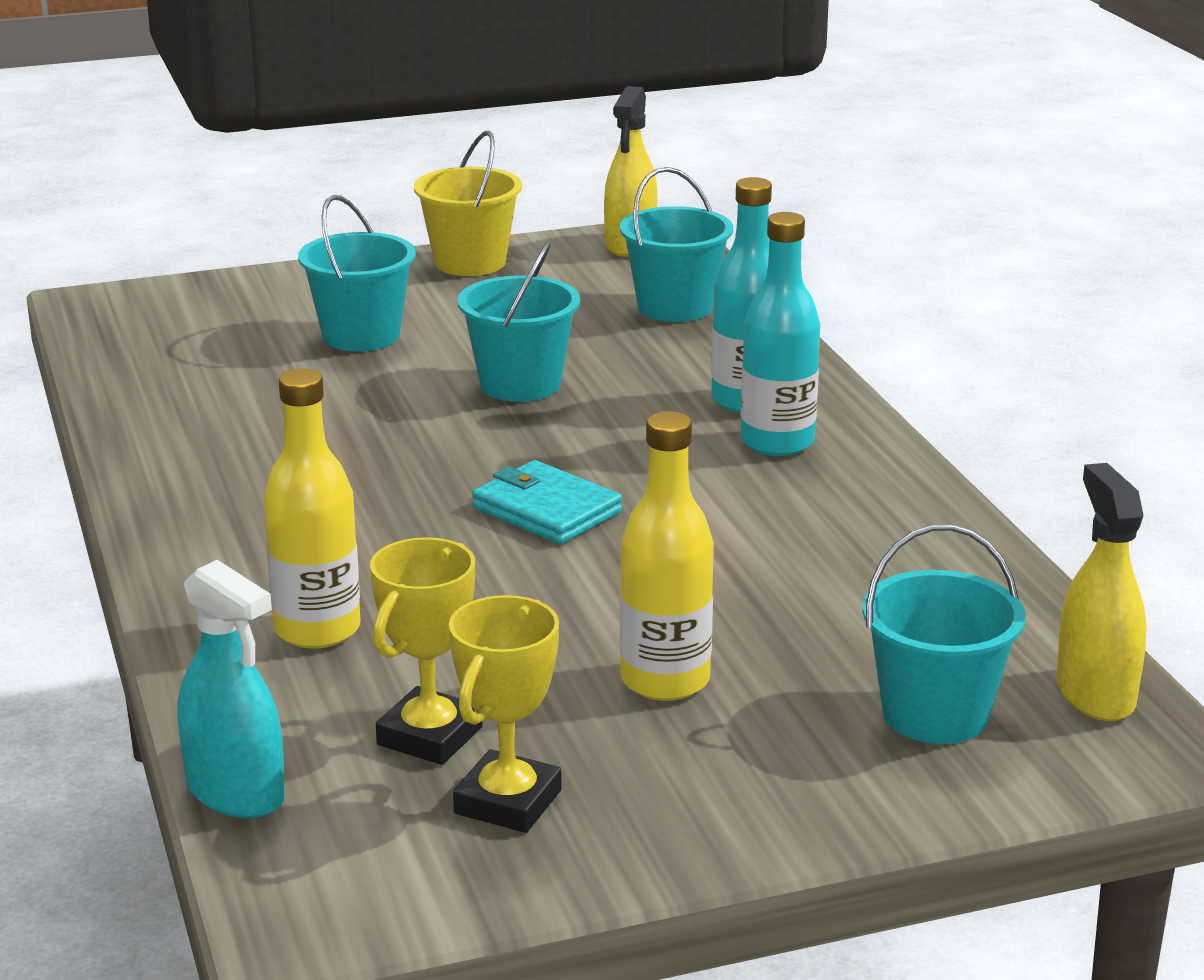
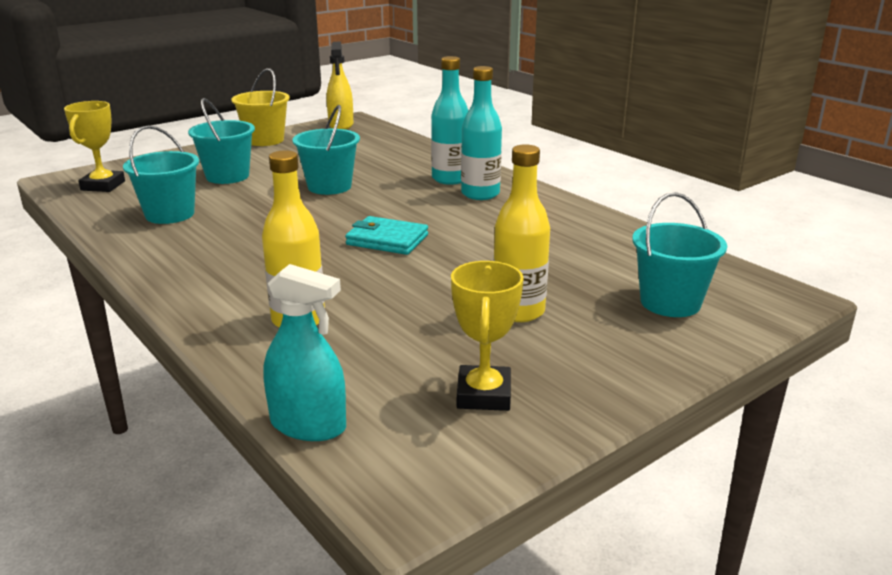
camera: 20 degrees left, 0 degrees up
(429, 736) = (408, 366): yellow trophy -> yellow trophy (103, 186)
(675, 307) = (383, 146): turquoise bucket -> turquoise bucket (170, 214)
(1095, 694) = (734, 279): yellow spray bottle -> none

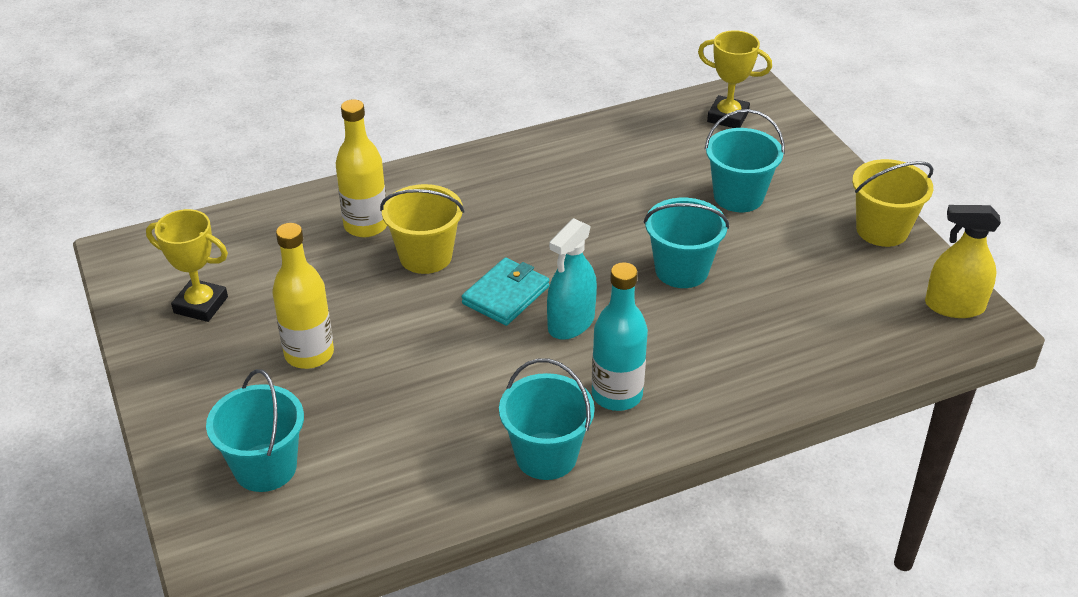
camera: 105 degrees right, 15 degrees up
(170, 214) = (629, 159): turquoise bucket -> turquoise bucket (546, 456)
(308, 425) = (221, 220): turquoise spray bottle -> turquoise spray bottle (571, 323)
(343, 280) = (425, 256): none -> yellow bucket
(450, 179) = (681, 378): turquoise bottle -> none

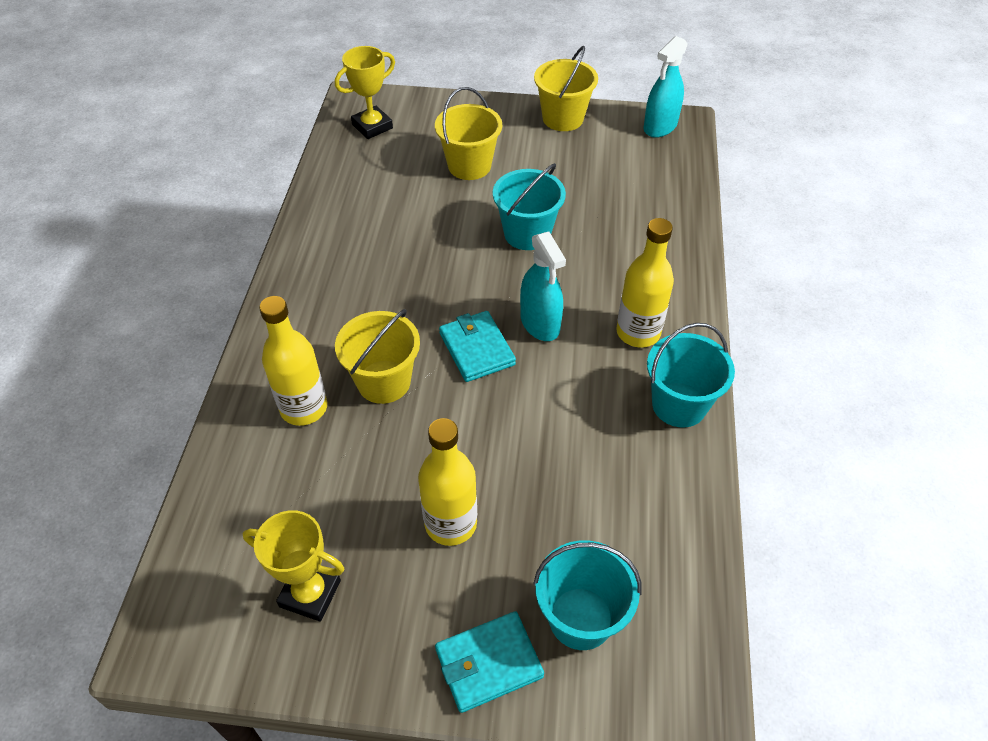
camera: 60 degrees left, 10 degrees up
(194, 427) = (488, 663): none -> turquoise wallet
(201, 305) = (310, 593): yellow trophy -> yellow trophy turned 60 degrees clockwise
(617, 395) = (638, 332): turquoise bottle -> yellow bottle
(738, 196) = (469, 166): turquoise bucket -> yellow bucket
(954, 306) = (660, 126): yellow spray bottle -> turquoise spray bottle

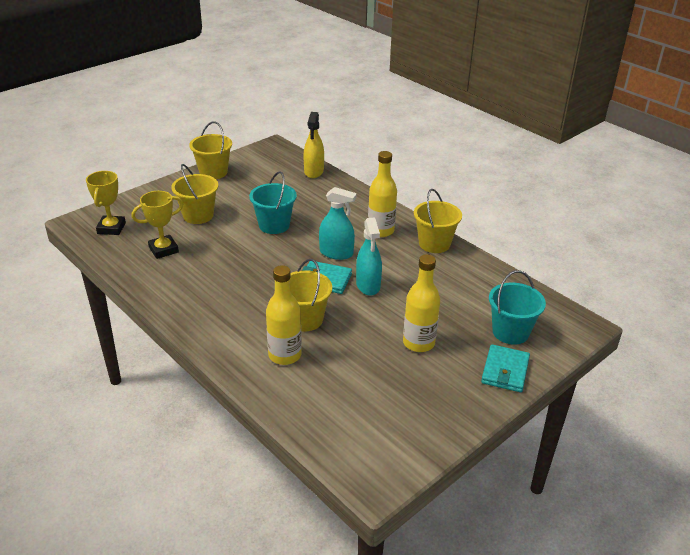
camera: 50 degrees left, 15 degrees down
(310, 593) = (406, 410): yellow trophy -> yellow trophy (163, 250)
(660, 126) = (266, 152): turquoise spray bottle -> turquoise spray bottle (368, 285)
(679, 189) = (314, 171): none -> yellow spray bottle
(679, 404) = (434, 244): turquoise bucket -> yellow bucket

